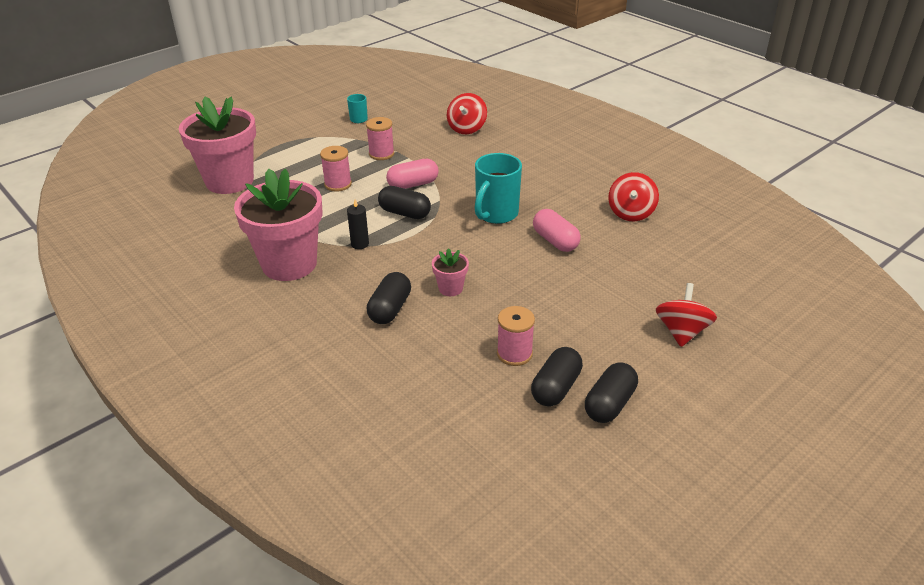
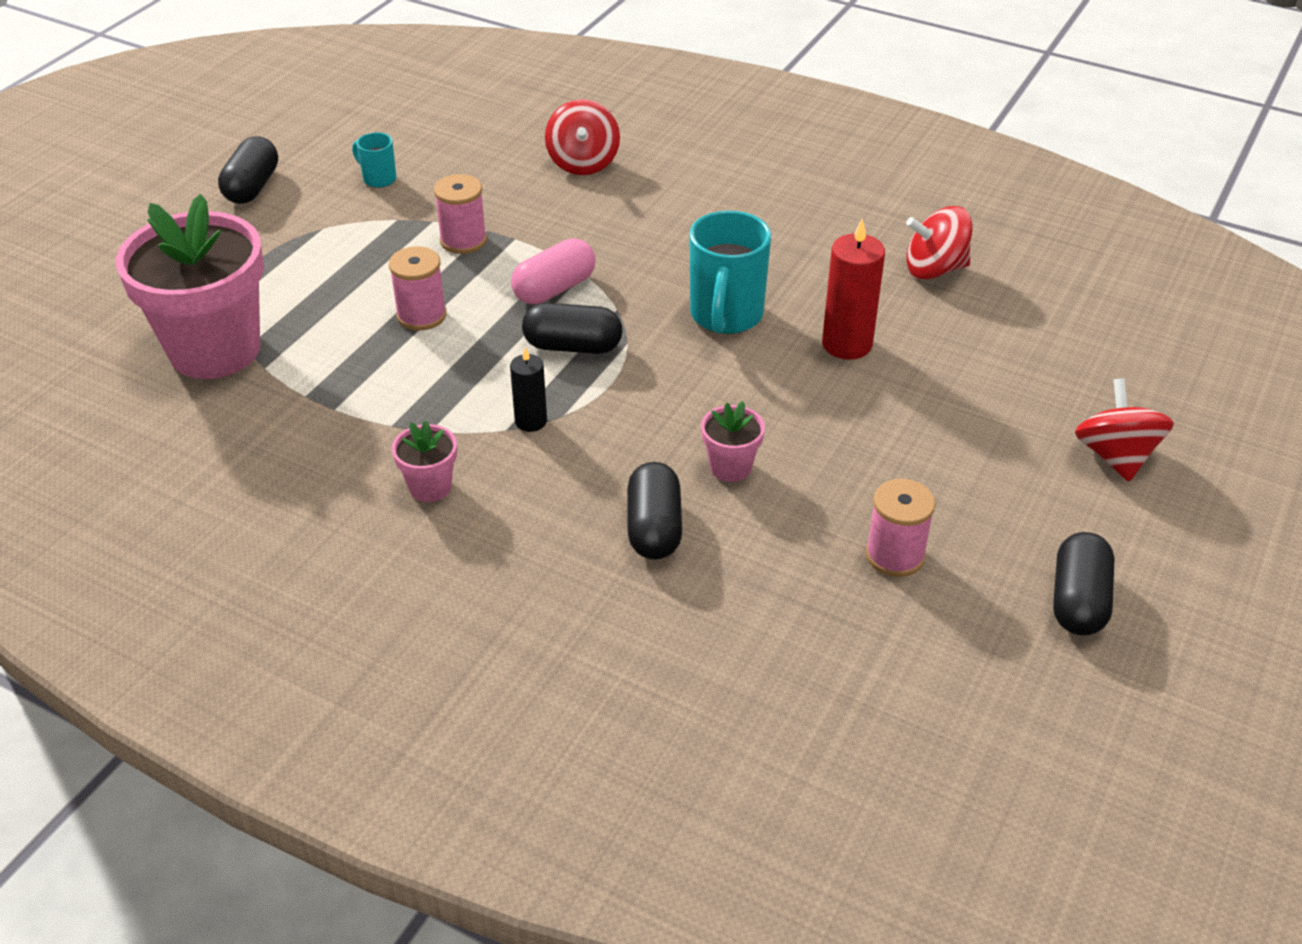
camera: 20 degrees left, 5 degrees up
(289, 264) = (430, 487): pink flower pot -> pink flower pot, size x0.43
(555, 241) = (847, 344): pink capsule -> red candle
(556, 388) = (988, 596): black capsule -> black capsule (252, 187)
(631, 213) = (934, 269): red spinning top -> red spinning top turned 90 degrees clockwise

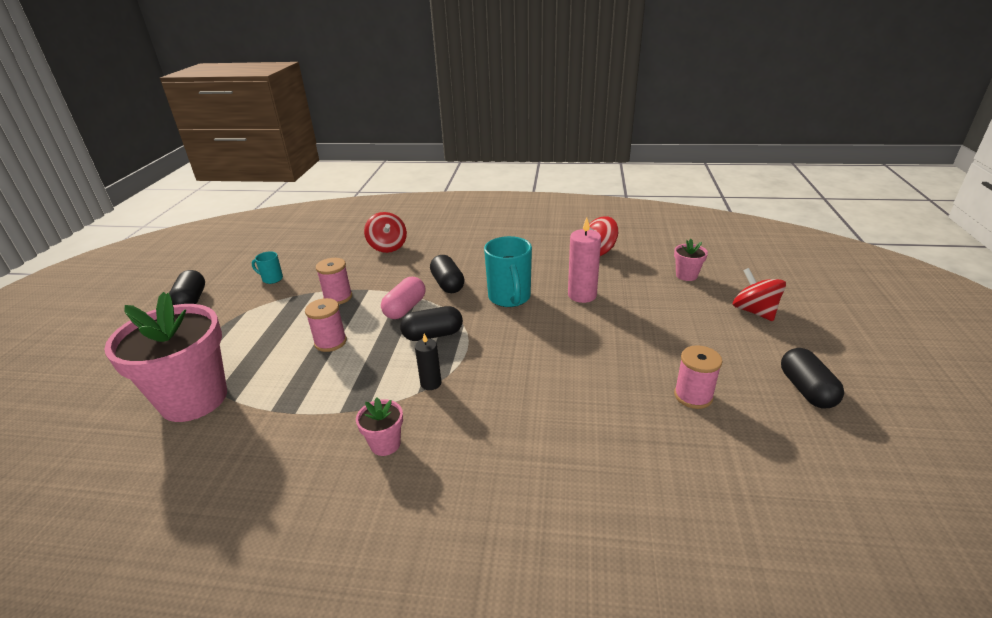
camera: 20 degrees left, 10 degrees down
(654, 528) = (545, 424): black capsule -> black capsule (447, 284)
(730, 467) = (566, 374): pink flower pot -> pink flower pot (686, 275)
(847, 344) = (582, 295): red candle -> pink candle

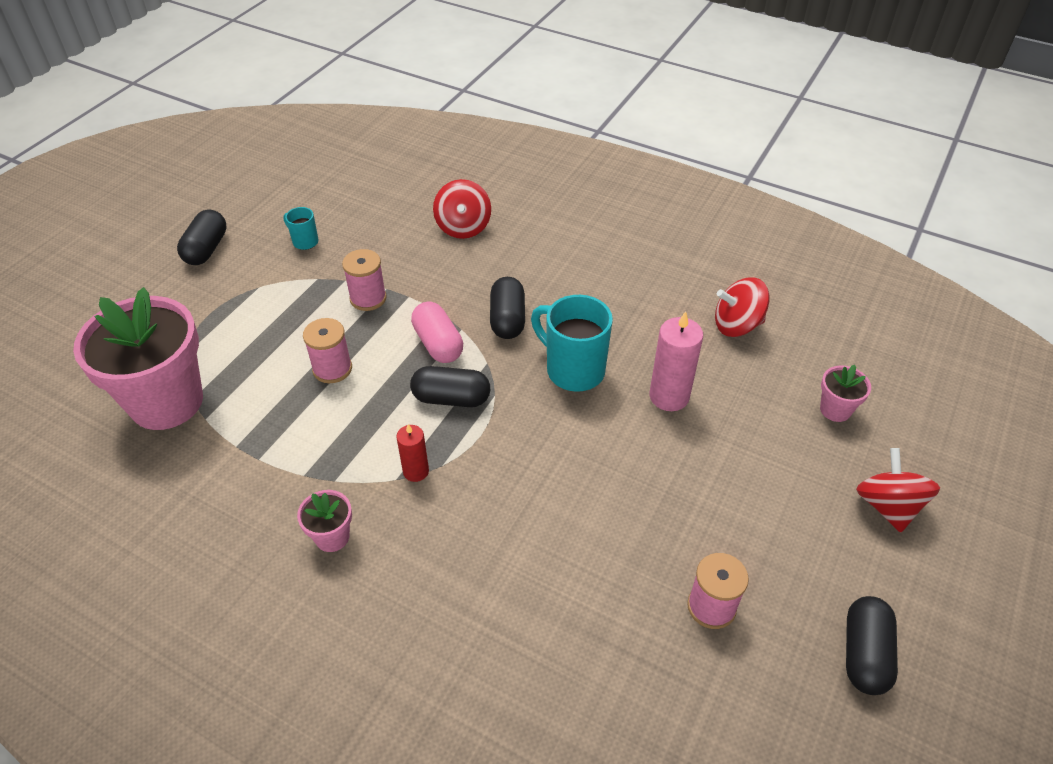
camera: 20 degrees right, 15 degrees up
(405, 308) = (438, 344): pink capsule -> pink capsule turned 75 degrees counterclockwise
(431, 383) = (416, 471): black candle -> red candle
(509, 298) = (573, 370): turquoise mug -> turquoise mug turned 120 degrees clockwise

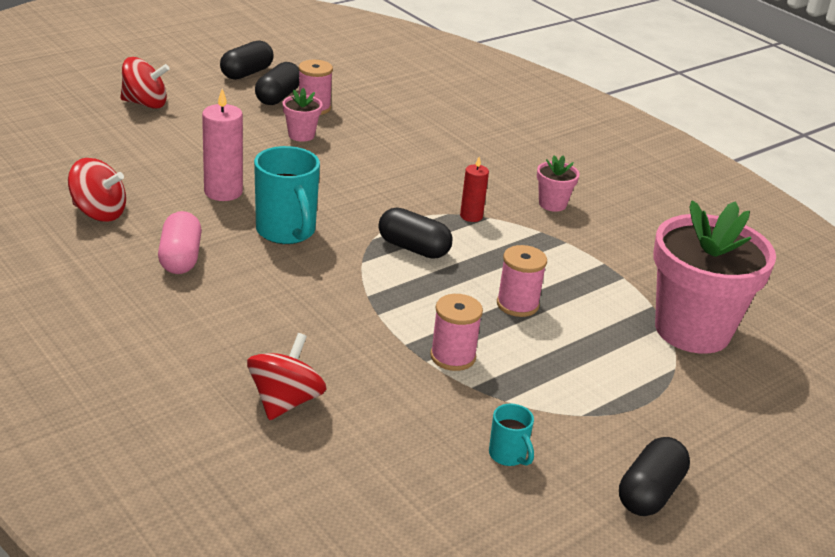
camera: 160 degrees left, 15 degrees down
(438, 344) = (399, 291): pink capsule -> pink capsule (180, 258)
(507, 319) = (313, 287): black capsule -> black capsule (278, 97)
(835, 410) = (103, 146): pink flower pot -> pink flower pot (301, 135)
(888, 506) = (145, 103): red spinning top -> red spinning top turned 105 degrees counterclockwise

